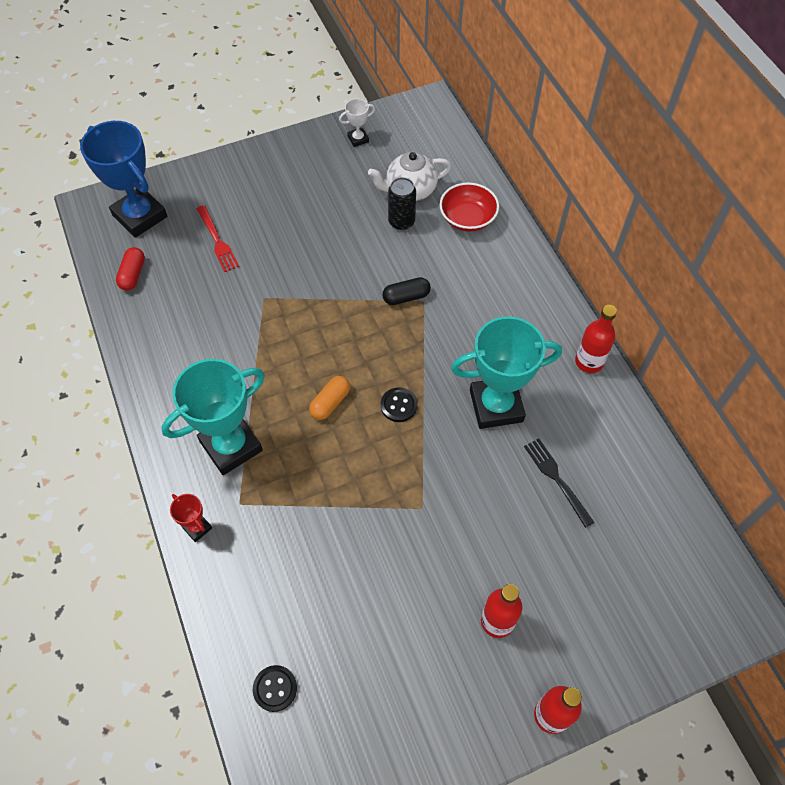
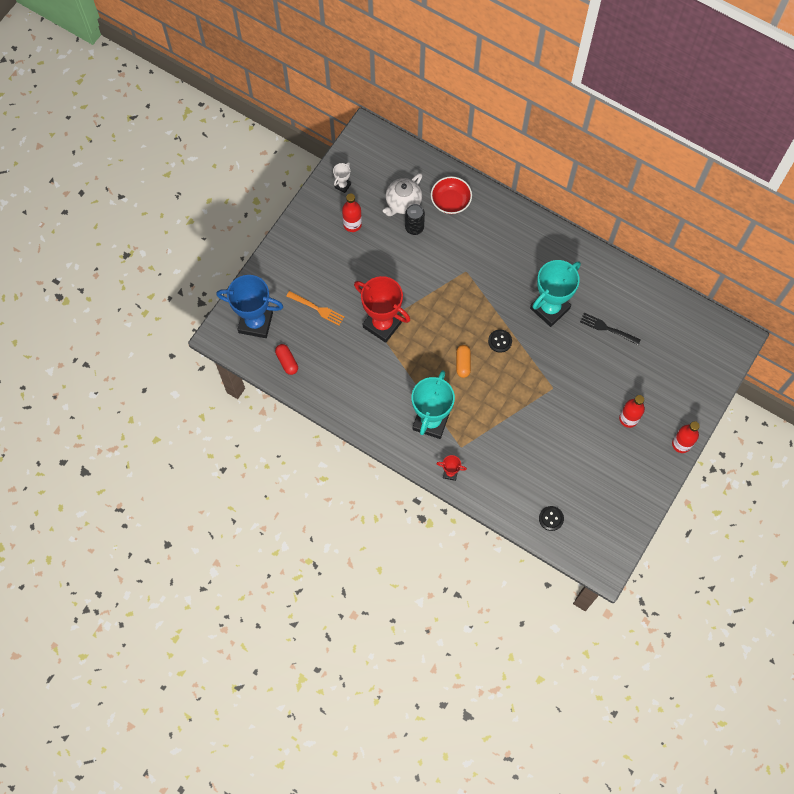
camera: 35 degrees left, 10 degrees up
(217, 241) = (317, 308): red fork -> orange fork
(274, 300) = (382, 324): none -> red trophy
(406, 297) = (454, 275): black capsule -> none
(589, 362) = (579, 251): red bottle -> red bottle (352, 224)

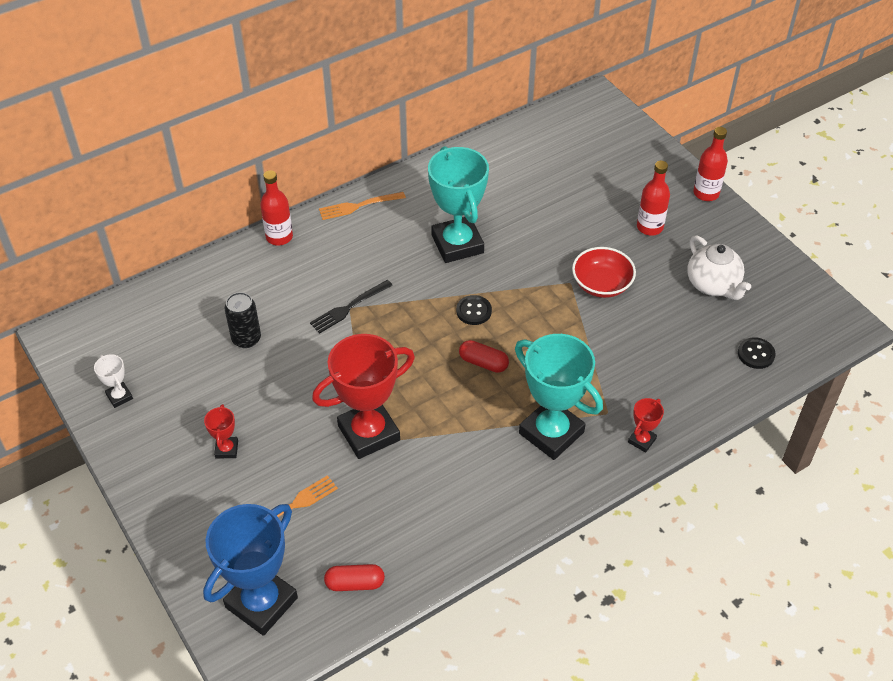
camera: 65 degrees left, 20 degrees down
(336, 258) = (226, 449): none -> red trophy
(352, 224) = (188, 408): red bottle -> red bottle (279, 237)
(403, 203) = (200, 337): white teapot -> white teapot (713, 285)
(450, 201) = (237, 285): red bowl -> red bowl (601, 284)
(463, 363) = (483, 363): orange capsule -> red capsule
(551, 236) = (359, 206): none -> orange fork
(607, 329) = (518, 201): black fork -> black fork (349, 307)

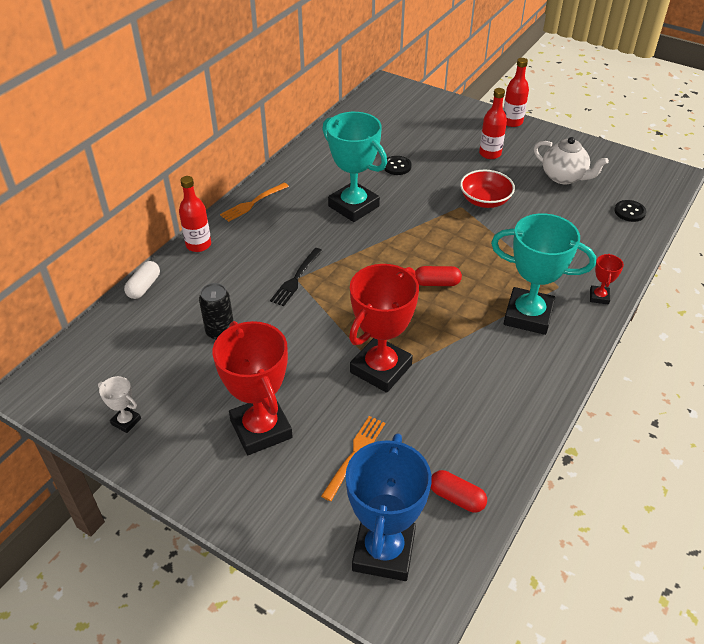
camera: 25 degrees left, 5 degrees down
(205, 266) = (144, 287): none -> white capsule
(226, 449) = (261, 429): red trophy -> red trophy, size x2.26
(355, 583) = (456, 498): red capsule -> red capsule turned 60 degrees clockwise
(473, 311) = (401, 249): black button -> black button (397, 166)

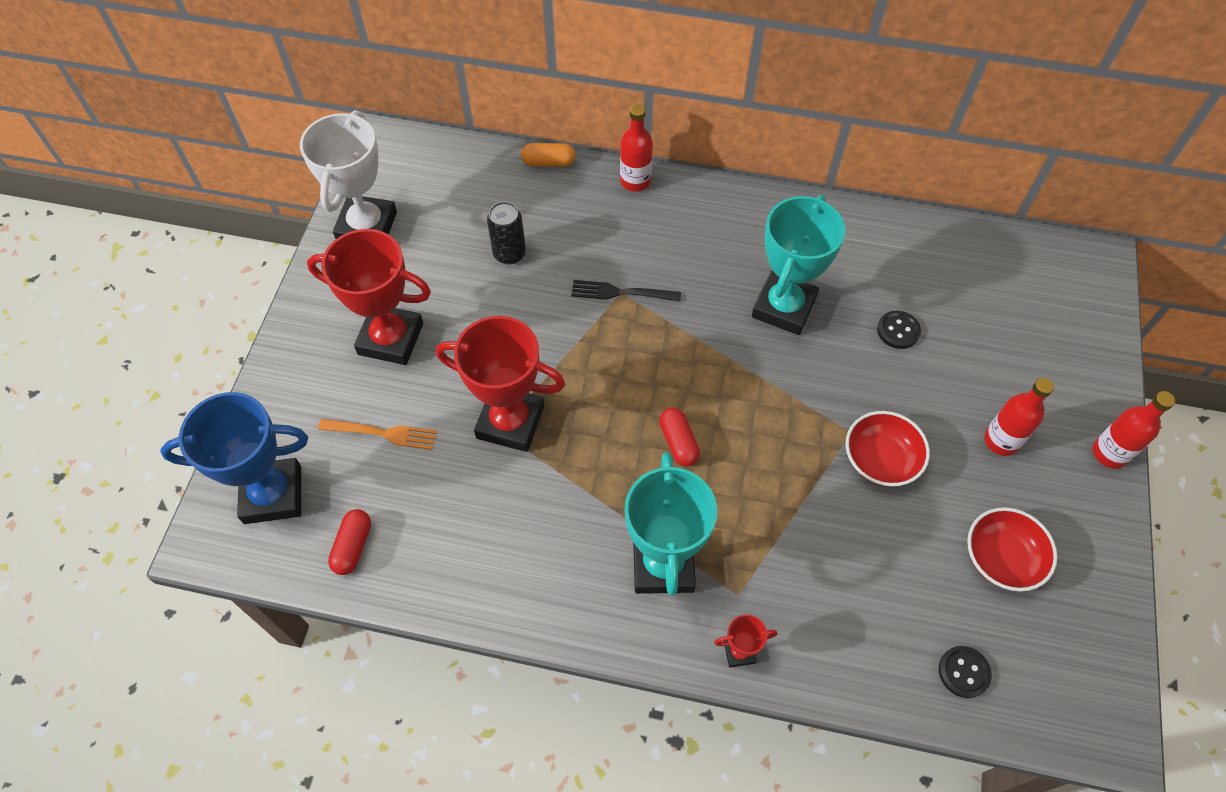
camera: 70 degrees right, 15 degrees up
(126, 421) = (367, 227): white trophy -> white trophy, size x2.26
(144, 287) = (549, 162): white capsule -> orange capsule
(253, 203) = (734, 202): orange fork -> none
(261, 429) = (391, 339): red trophy -> red trophy turned 60 degrees clockwise
(564, 177) = (1001, 558): white teapot -> red bowl

